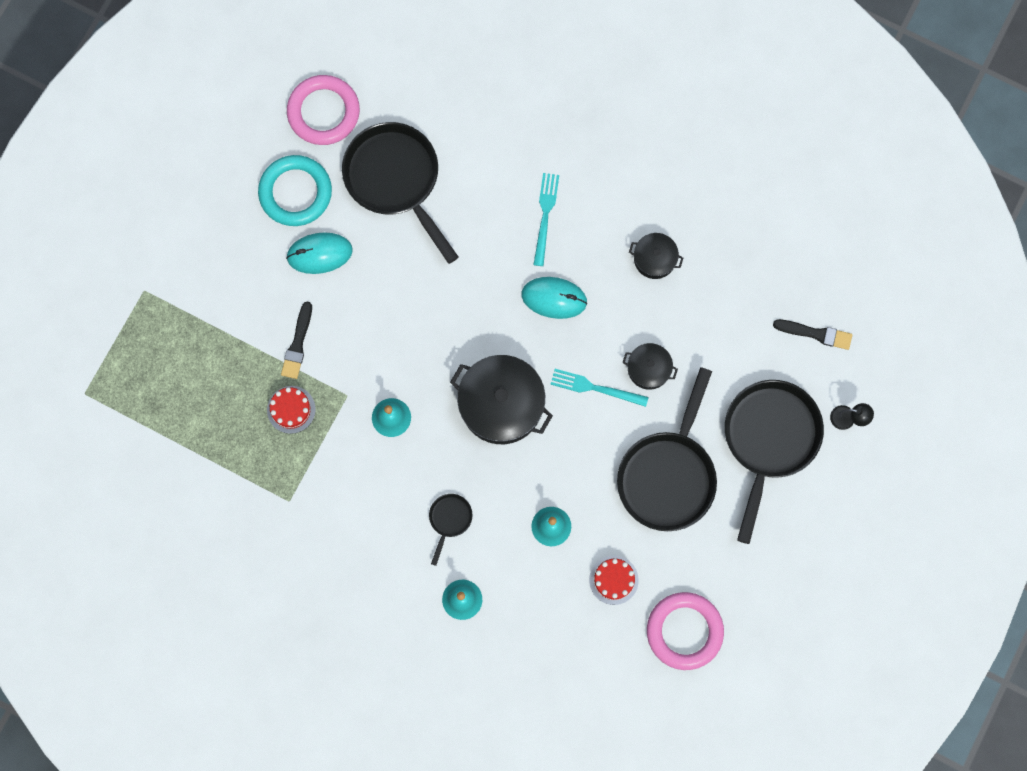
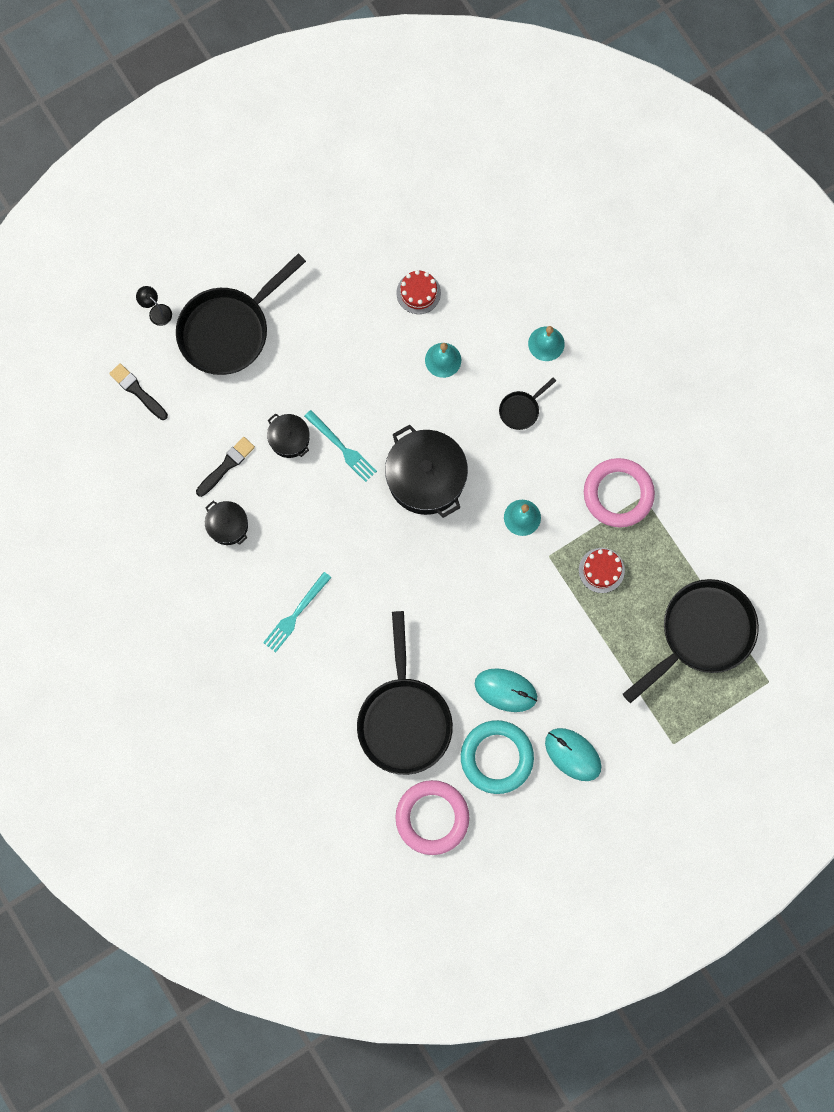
camera: 150 degrees left, 0 degrees up
(297, 344) = (566, 622): black brush -> black brush (226, 465)
(554, 298) = (331, 540): turquoise mouse -> turquoise mouse (572, 754)
(668, 475) = (326, 347): black pan -> black pan (702, 633)
(684, 631) = (387, 226): pink ring -> pink ring (618, 494)

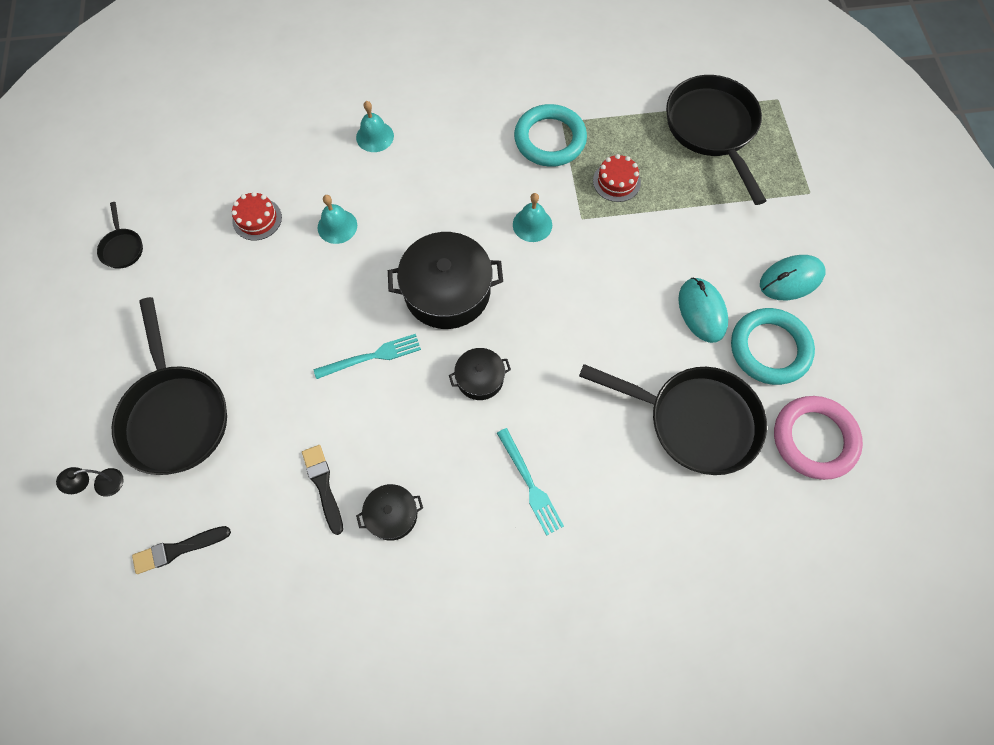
camera: 65 degrees left, 10 degrees down
(289, 439) = (332, 405): black pot -> black pot (480, 378)
(505, 690) = (702, 311): turquoise mouse -> turquoise mouse turned 60 degrees counterclockwise
(521, 410) = (426, 182): black pan -> black pan (122, 248)
(618, 494) = (550, 139): pink ring -> turquoise ring

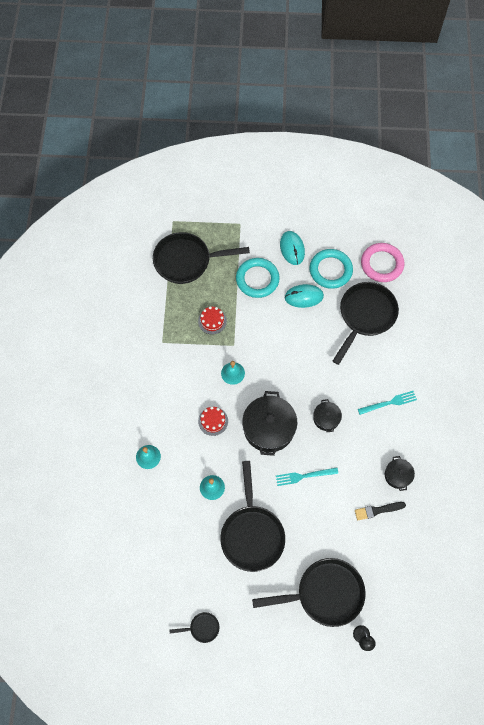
camera: 80 degrees left, 0 degrees up
(178, 549) = (404, 593): black brush -> none
(257, 219) = (197, 537): red cake -> red cake (213, 421)
(267, 293) = (252, 534): none -> black pan
(371, 357) = (304, 476): turquoise fork -> turquoise fork turned 90 degrees counterclockwise
(550, 139) = (174, 352): turquoise ring -> turquoise ring (257, 279)

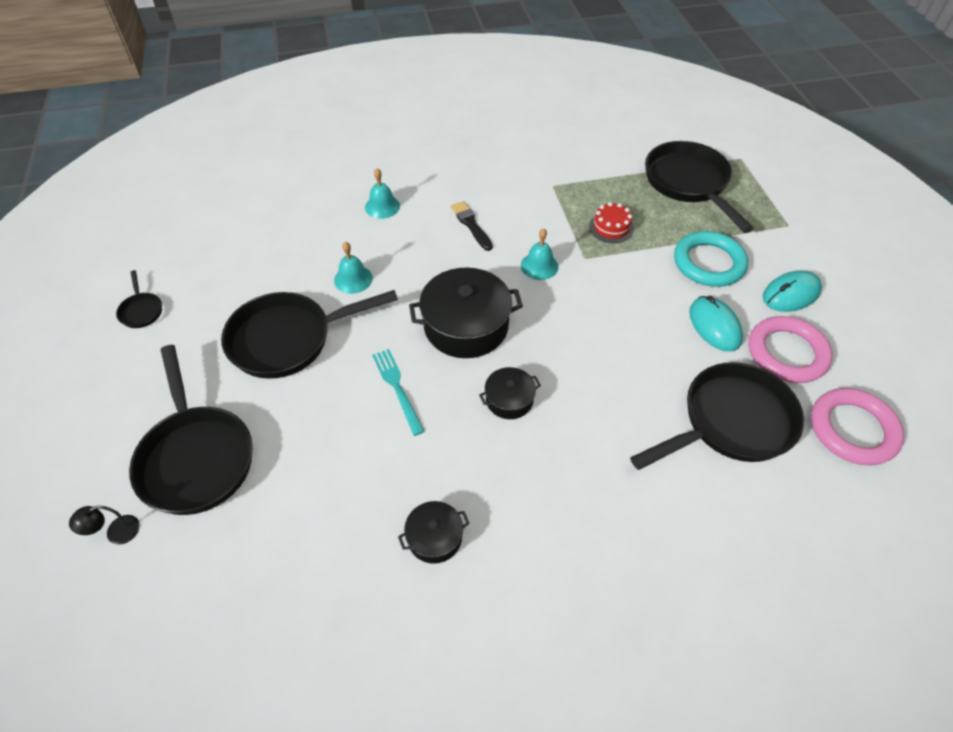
camera: 75 degrees right, 15 degrees down
(213, 421) = (455, 259): red cake -> none
(330, 270) = (787, 353): turquoise ring -> pink ring
(365, 316) = (731, 422): black pan -> black pan turned 45 degrees counterclockwise
(377, 510) = (358, 514): black brush -> black brush (471, 225)
(389, 403) = (576, 494): turquoise fork -> none

